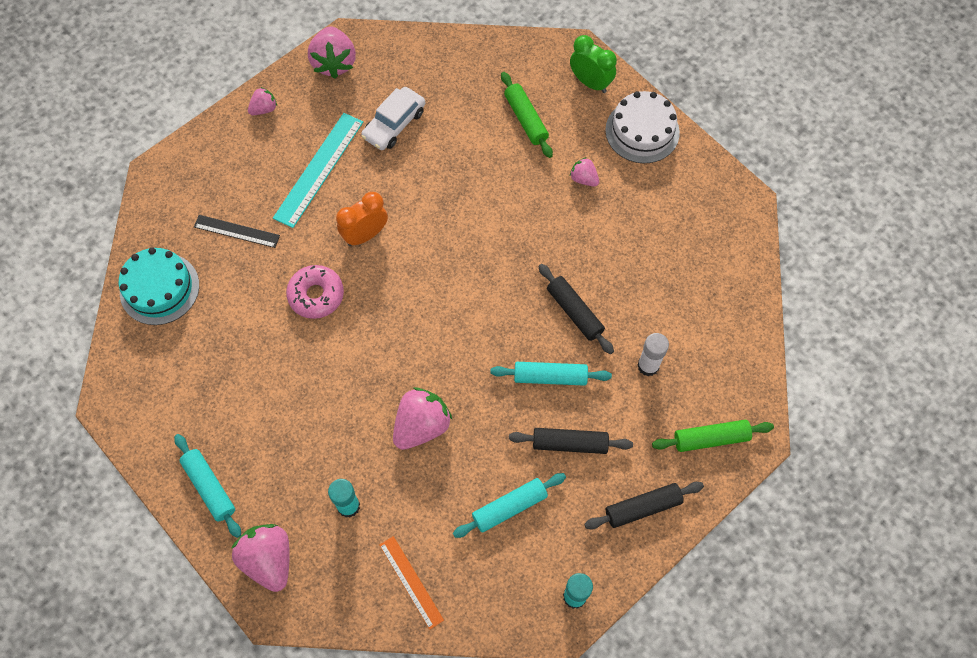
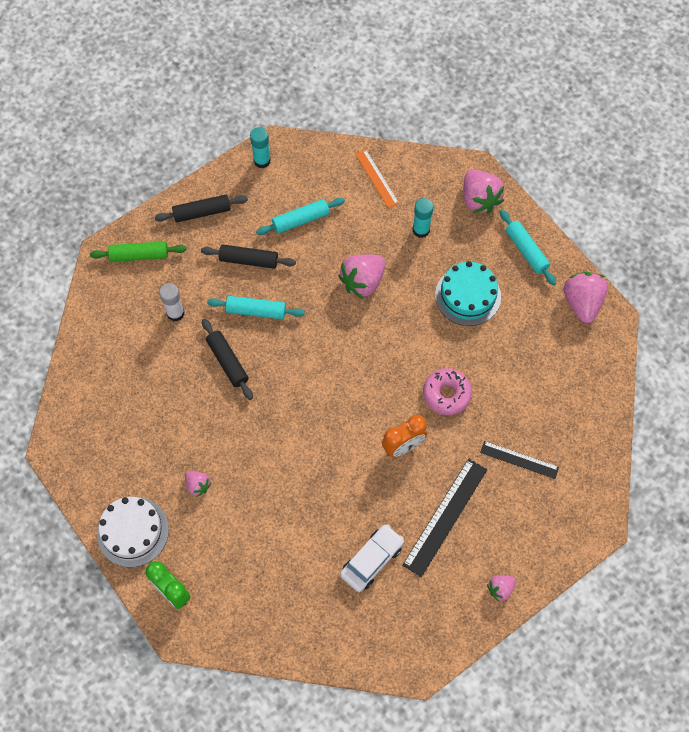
camera: 175 degrees left, 0 degrees up
(159, 288) = (583, 411): turquoise cake -> turquoise cake (467, 296)
(319, 169) = (445, 516): turquoise ruler -> black ruler
(334, 63) = (430, 639): pink strawberry -> pink strawberry (582, 303)
(525, 119) = (243, 555): green rolling pin -> none

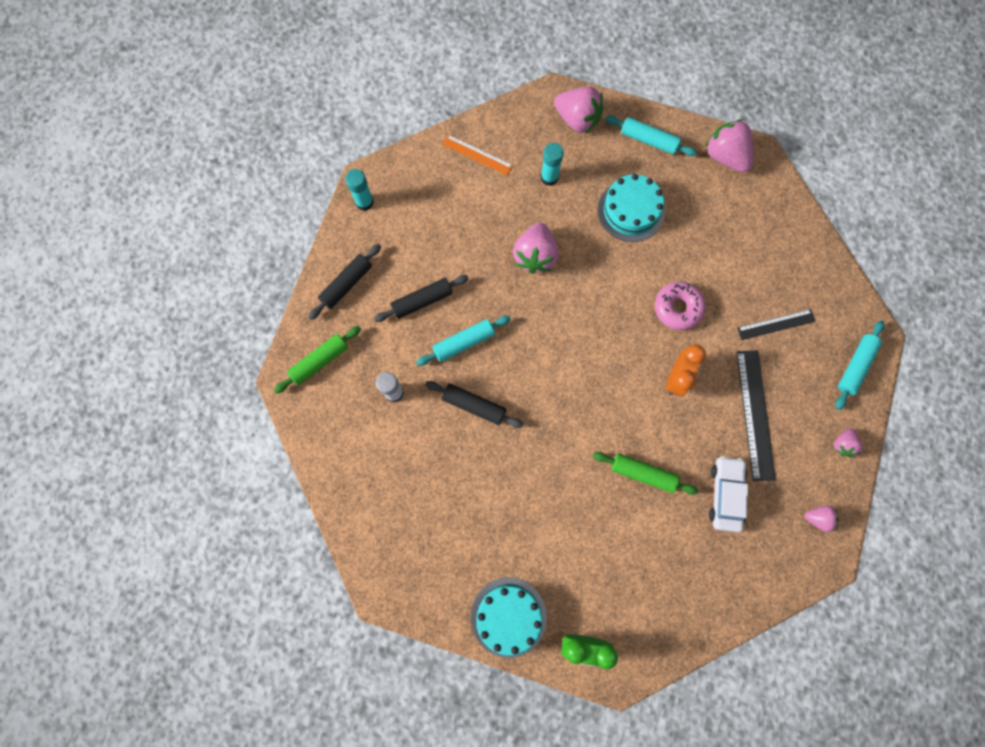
camera: 35 degrees left, 10 degrees up
(132, 531) = (508, 617): white cake -> turquoise cake
(198, 485) = (533, 534): pink strawberry -> pink strawberry (817, 518)
(301, 220) = (440, 235): turquoise rolling pin -> turquoise rolling pin (855, 366)
(318, 499) = (643, 473): none -> green rolling pin

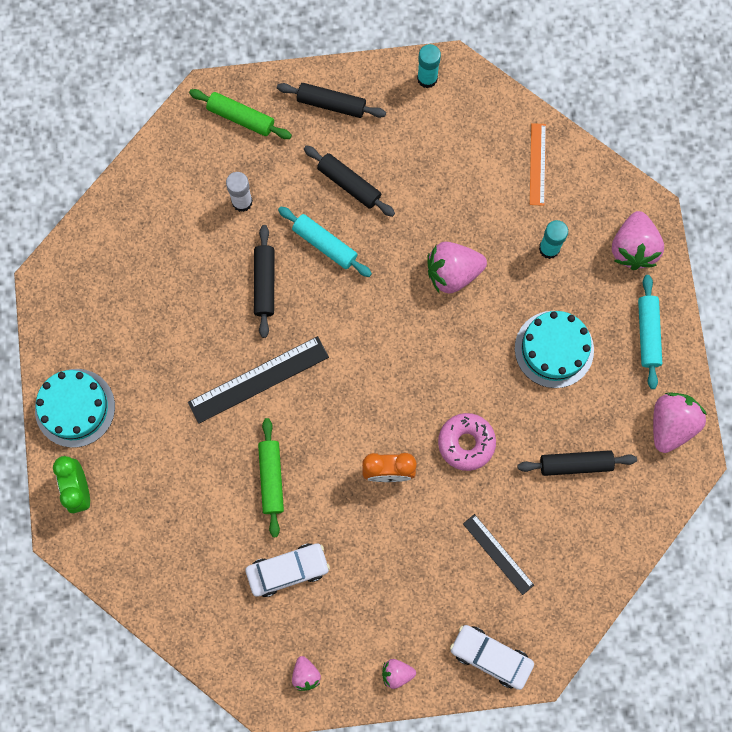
camera: 65 degrees right, 0 degrees up
(728, 236) = (575, 464): none -> black rolling pin
(755, 414) = (387, 569): black ruler -> black ruler (258, 380)
(855, 366) = (491, 657): turquoise rolling pin -> white car

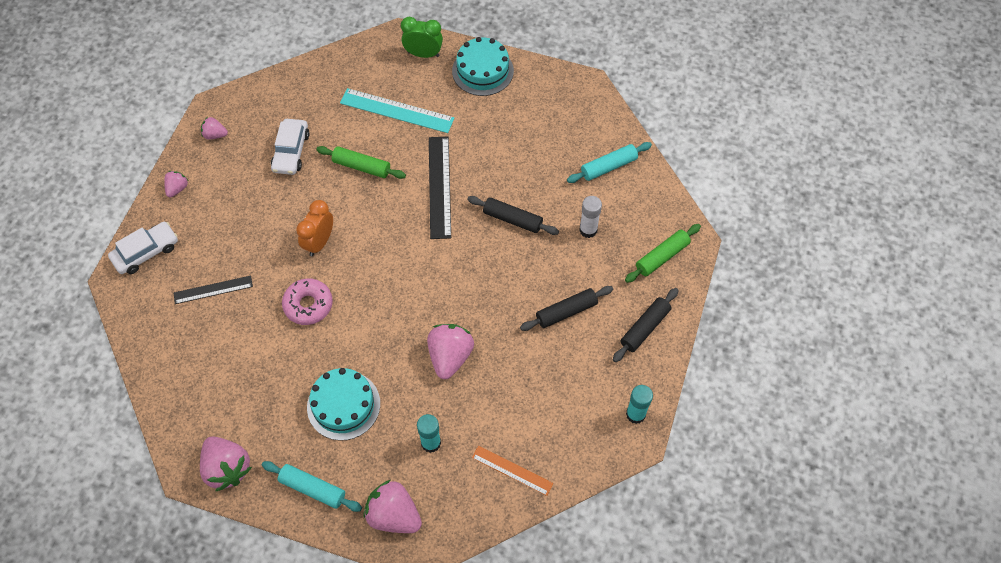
camera: 115 degrees right, 15 degrees down
(176, 479) = (397, 111): none -> turquoise ruler
(324, 244) = (523, 273): turquoise rolling pin -> turquoise rolling pin (608, 167)
(575, 464) = (243, 377): black rolling pin -> none

